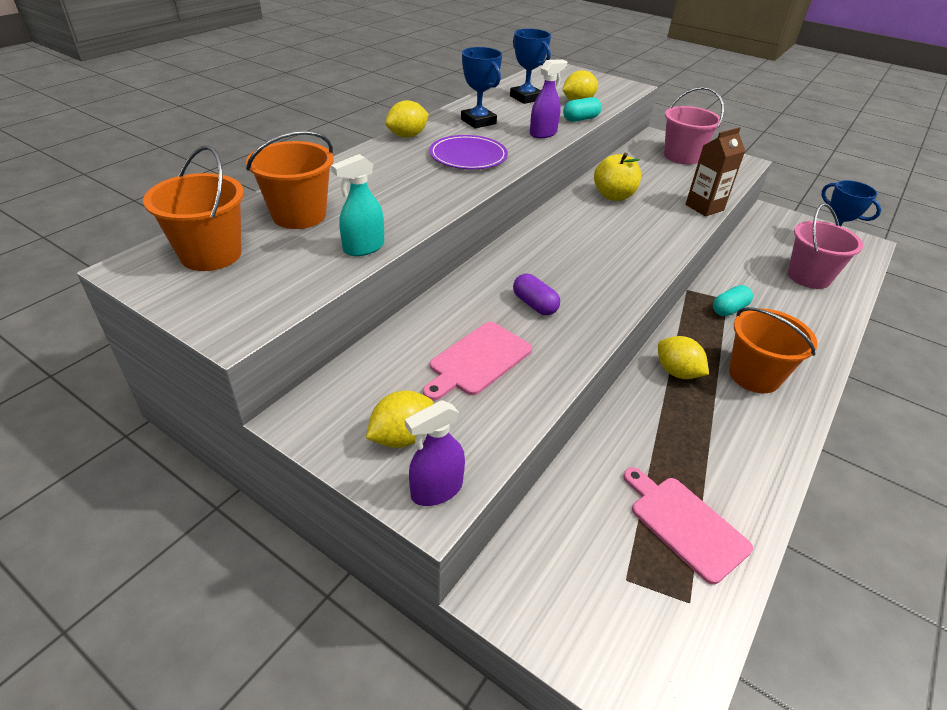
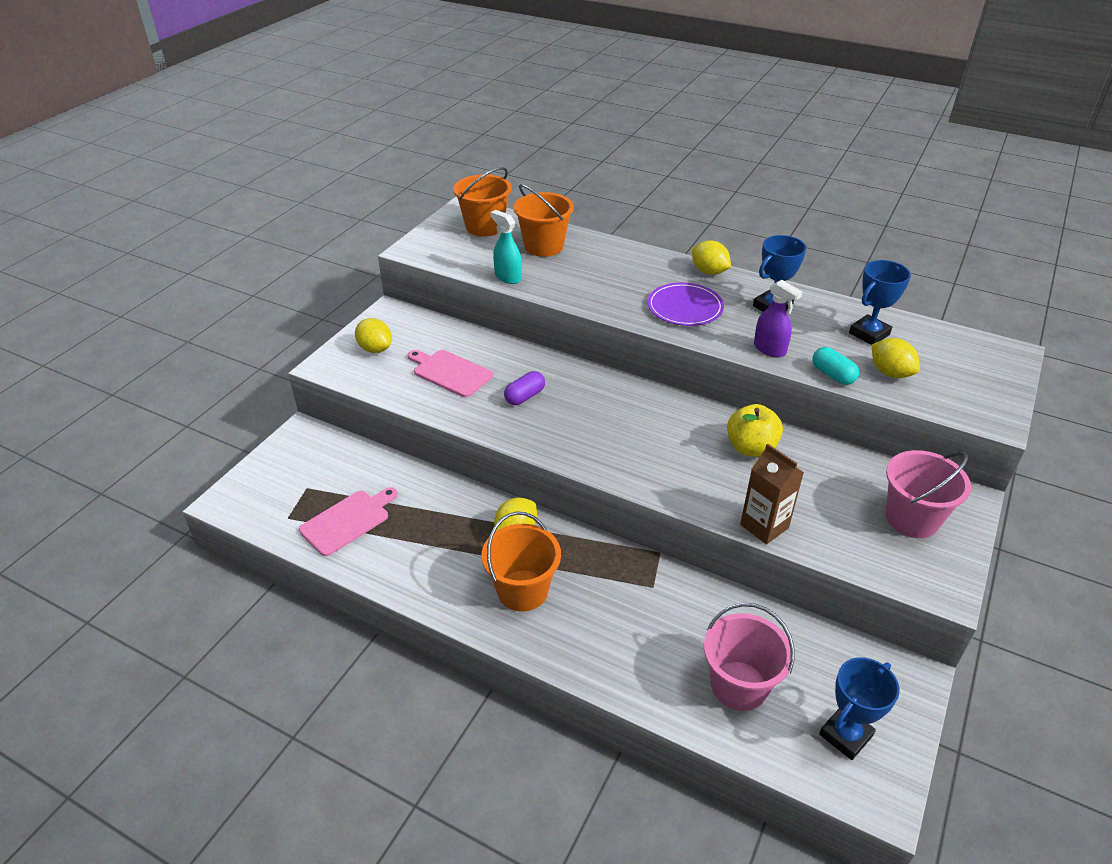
camera: 85 degrees right, 0 degrees up
(436, 490) = (334, 366): purple spray bottle -> none
(729, 309) = (632, 586): turquoise capsule -> none

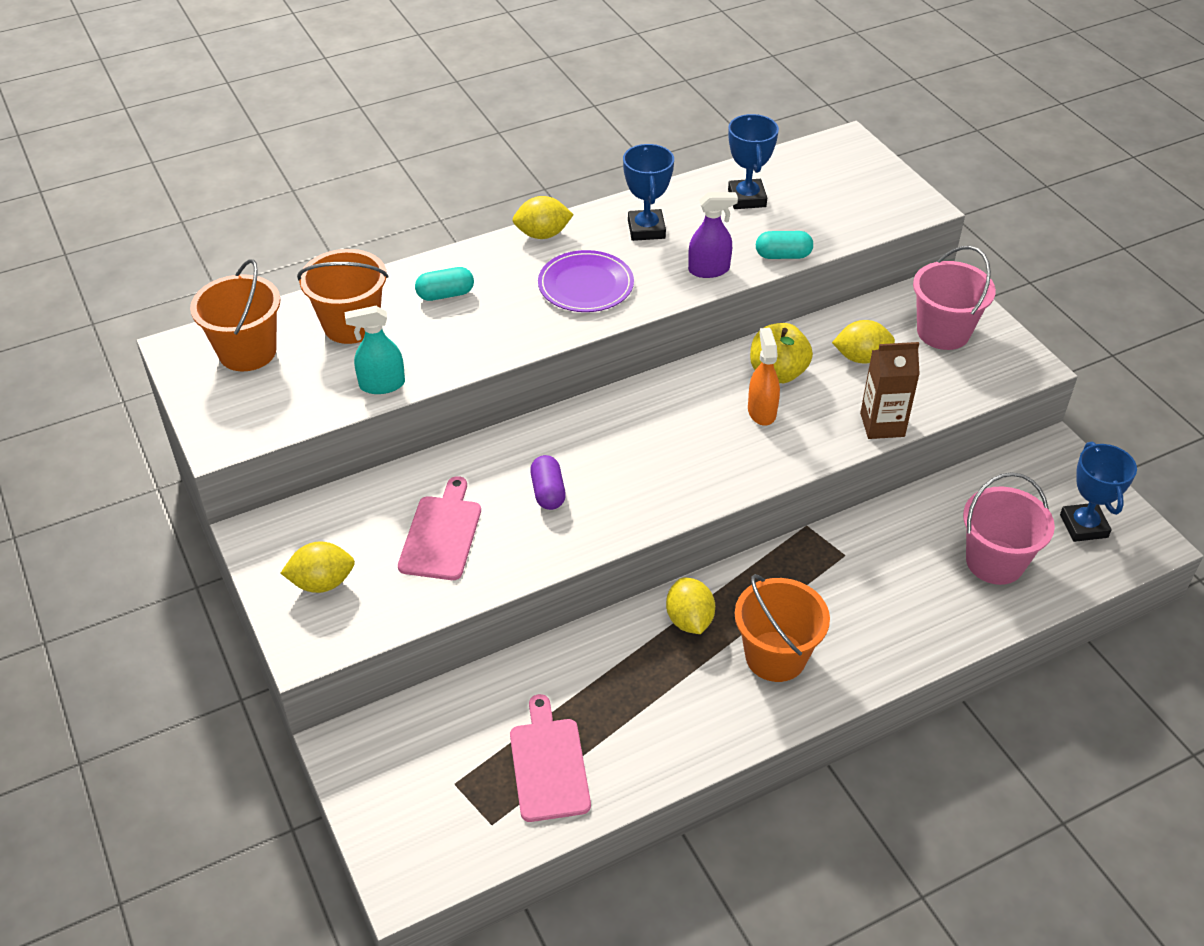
camera: 55 degrees left, 5 degrees up
(450, 372) = (442, 534): pink cutting board -> pink cutting board turned 120 degrees clockwise
(608, 263) = (445, 294): none -> turquoise capsule
(703, 457) = (761, 411): none -> orange spray bottle
(890, 373) = (811, 221): yellow lemon -> yellow lemon (861, 357)

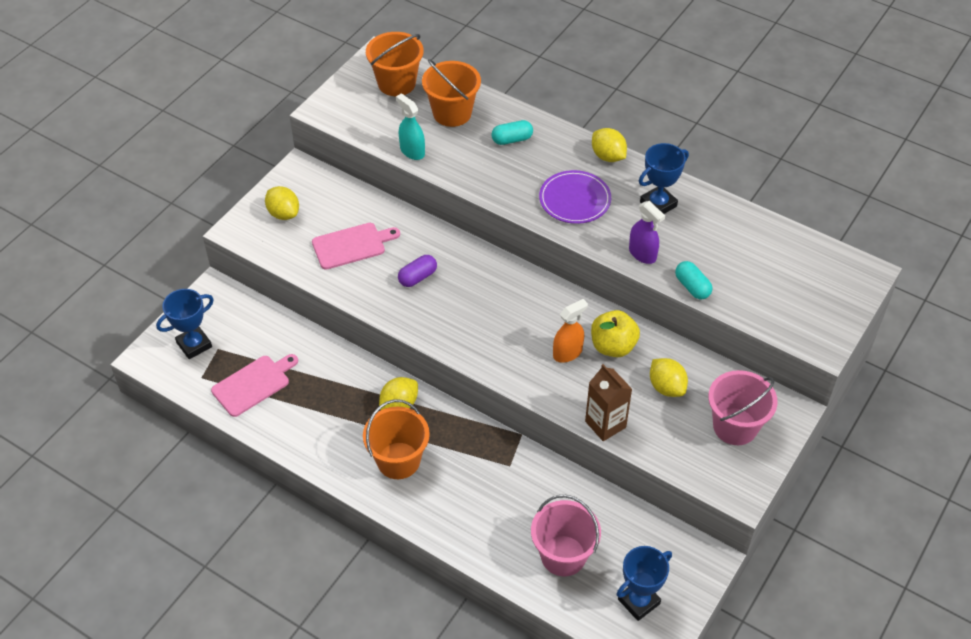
camera: 60 degrees right, 5 degrees up
(445, 294) = (512, 139): turquoise capsule -> turquoise capsule turned 60 degrees counterclockwise
(747, 198) = (740, 242): blue trophy -> blue trophy (194, 345)

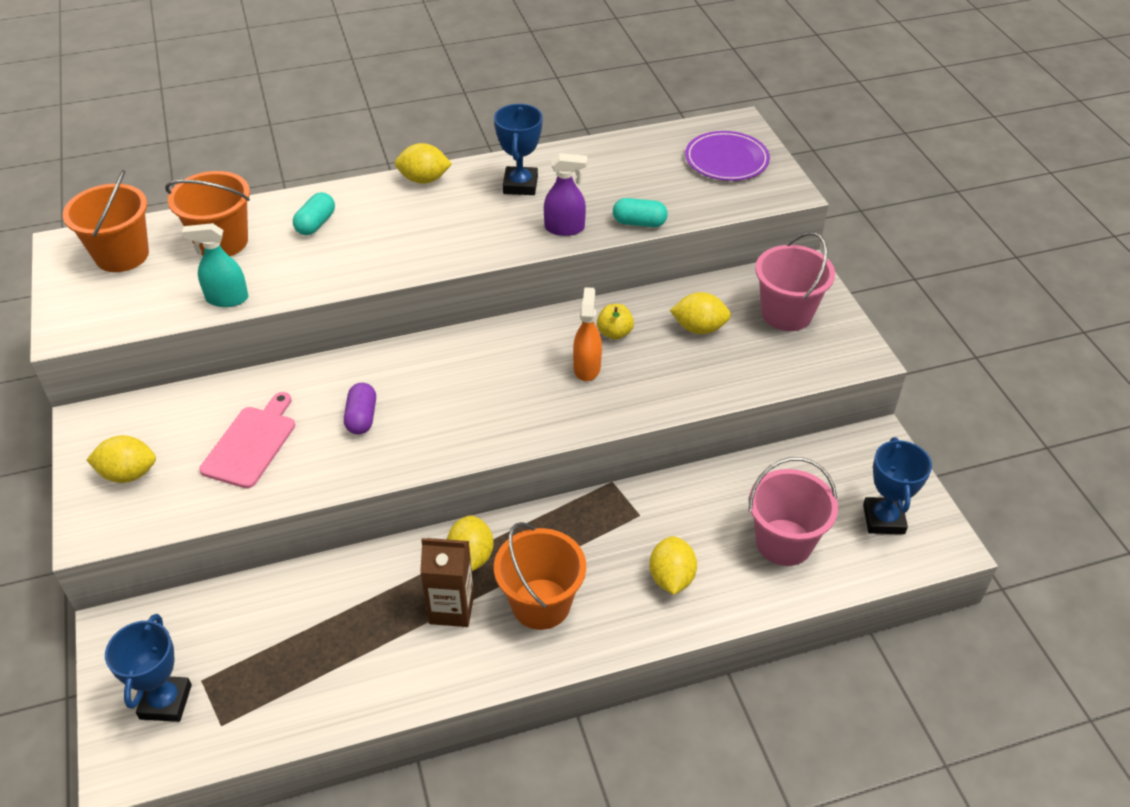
camera: 50 degrees left, 5 degrees down
(253, 384) = (293, 676): pink cutting board -> none
(477, 513) = (671, 578): none -> yellow lemon
(575, 199) = (445, 229): purple plate -> purple plate (726, 159)
(605, 424) = (698, 394): brown carton -> brown carton (451, 609)
(613, 346) = (614, 333): yellow apple -> yellow apple, size x0.62

